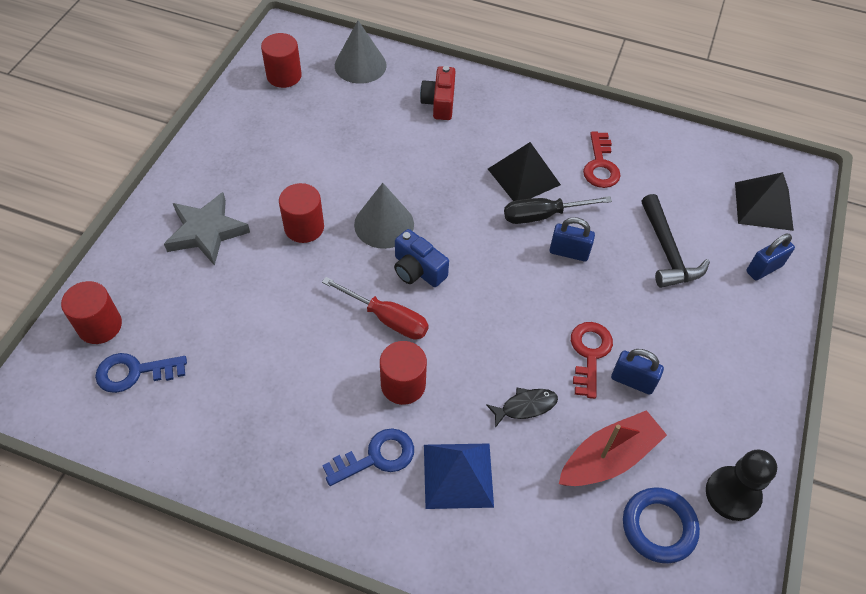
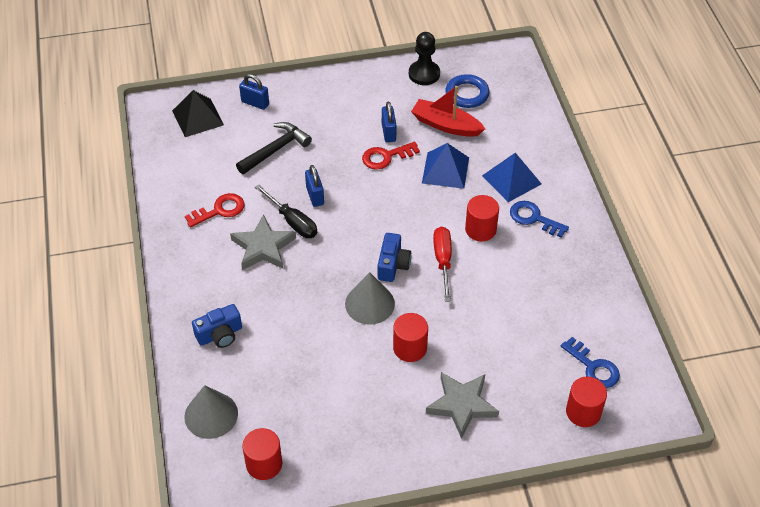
camera: 120 degrees left, 5 degrees down
(439, 103) = (220, 335): red camera -> blue camera
(524, 177) = (263, 247): black pyramid -> grey star
(525, 406) = (445, 170): black fish -> blue pyramid

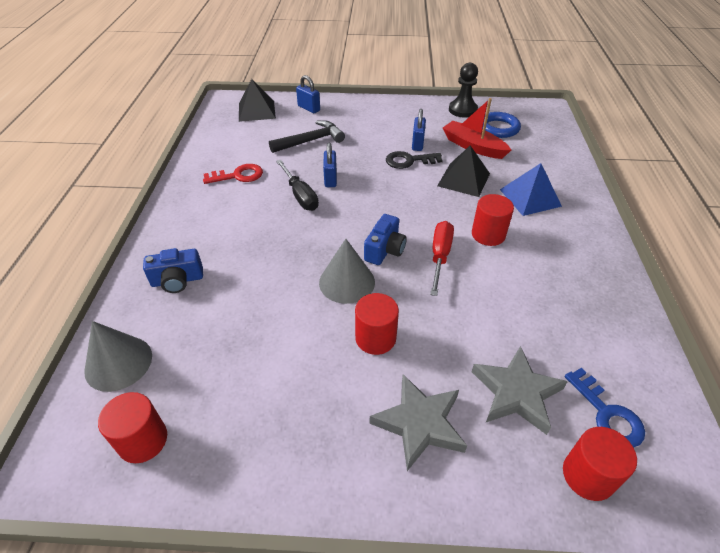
camera: 15 degrees right, 5 degrees down
(263, 247) = (262, 211): grey star -> grey star (516, 393)
(386, 157) = (409, 161): red key -> black key
(445, 170) = (464, 179): blue pyramid -> black pyramid
(533, 218) = (548, 234): blue key -> none

